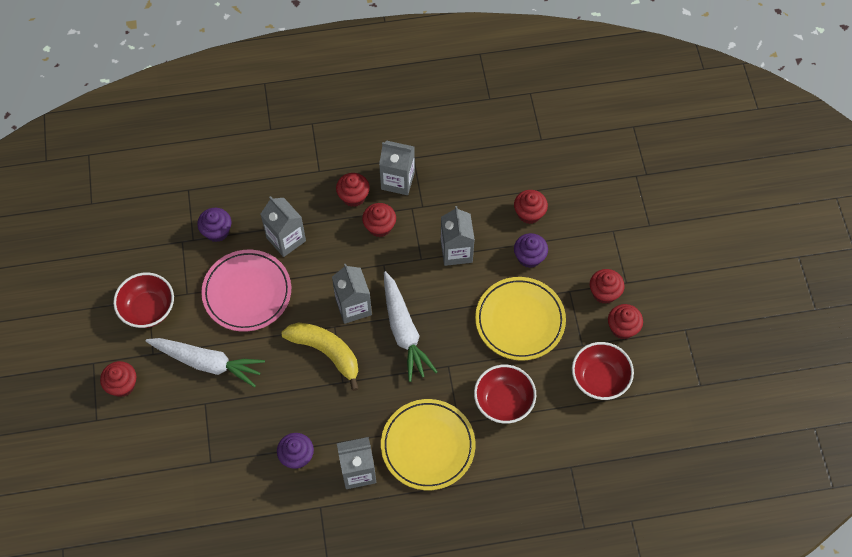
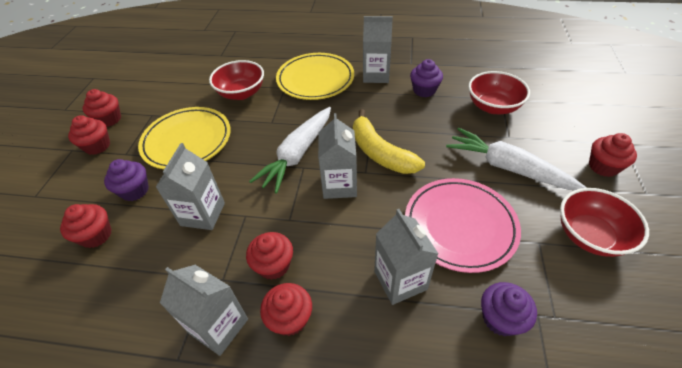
camera: 160 degrees left, 15 degrees down
(404, 331) = (297, 154): white carrot -> white carrot turned 150 degrees counterclockwise
(599, 379) = (158, 93): red bowl -> red bowl (493, 106)

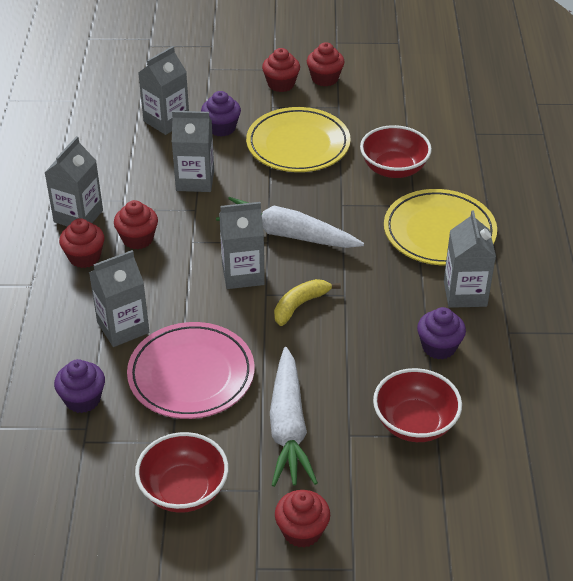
camera: 80 degrees right, 5 degrees down
(96, 235) = (166, 121): red cupcake -> grey carton
(380, 152) = (300, 305): yellow banana -> yellow banana, size x0.64
(508, 167) = (288, 427): white carrot -> white carrot turned 150 degrees clockwise

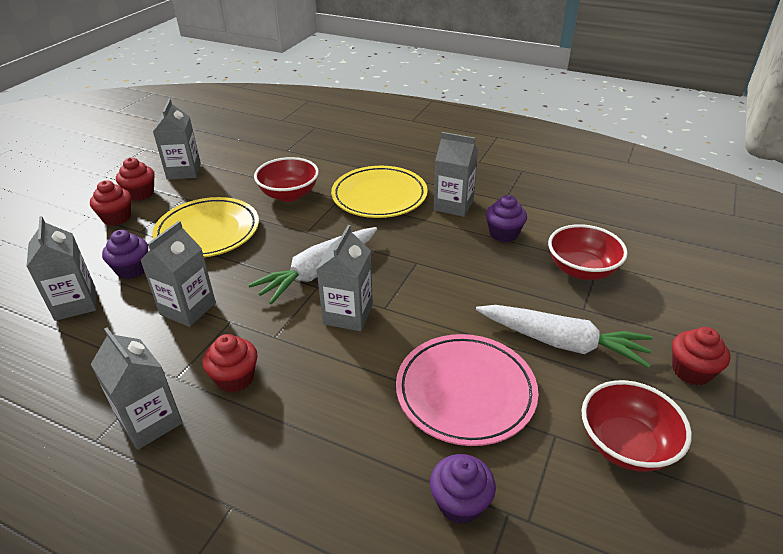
camera: 65 degrees left, 5 degrees down
(84, 257) = (225, 435): red cupcake -> none
(123, 327) = (364, 430): grey carton -> grey carton (184, 171)
(300, 305) = (413, 291): yellow banana -> none

